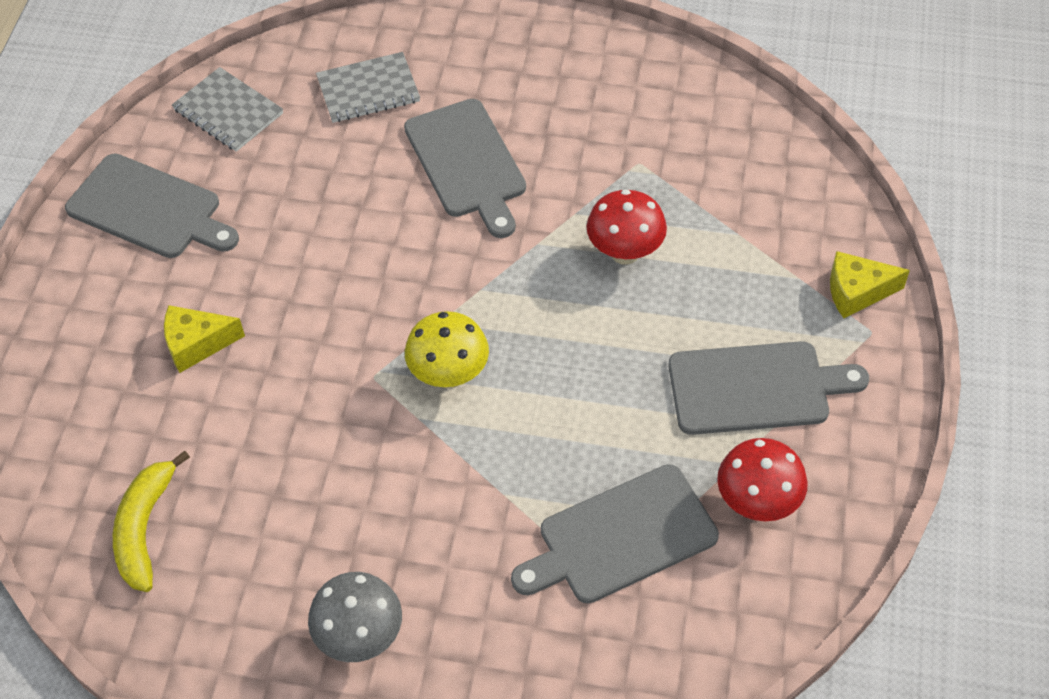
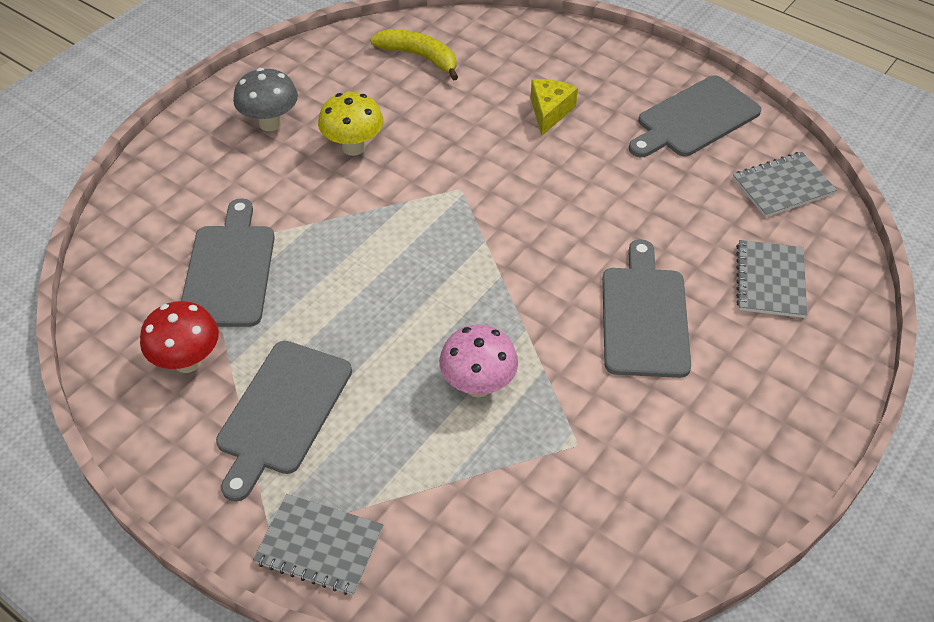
camera: 115 degrees right, 5 degrees down
(449, 375) = (432, 229): yellow mushroom -> yellow mushroom (353, 147)
(467, 163) = (644, 316): grey cutting board -> grey cutting board turned 90 degrees clockwise
(625, 253) = (478, 385): red mushroom -> pink mushroom
(857, 292) = (319, 545): yellow cheese -> grey notebook

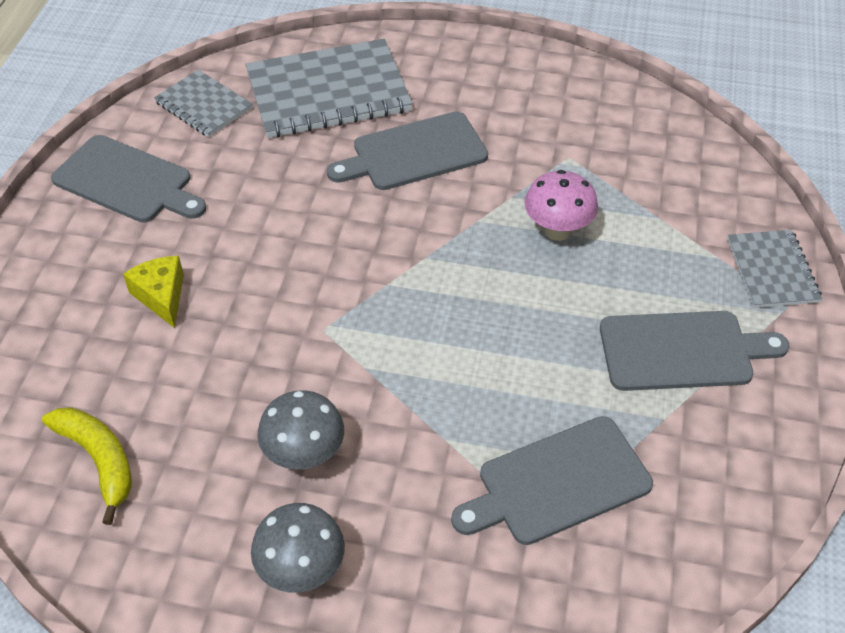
camera: 115 degrees left, 0 degrees up
(187, 361) = (688, 455): red mushroom -> none
(353, 147) = (304, 456): yellow mushroom -> grey mushroom
(419, 57) = (99, 460): yellow banana -> yellow banana turned 135 degrees clockwise
(549, 112) = (161, 296): yellow cheese -> yellow cheese turned 75 degrees clockwise
(770, 280) = (328, 92): grey notebook -> grey notebook, size x1.82

